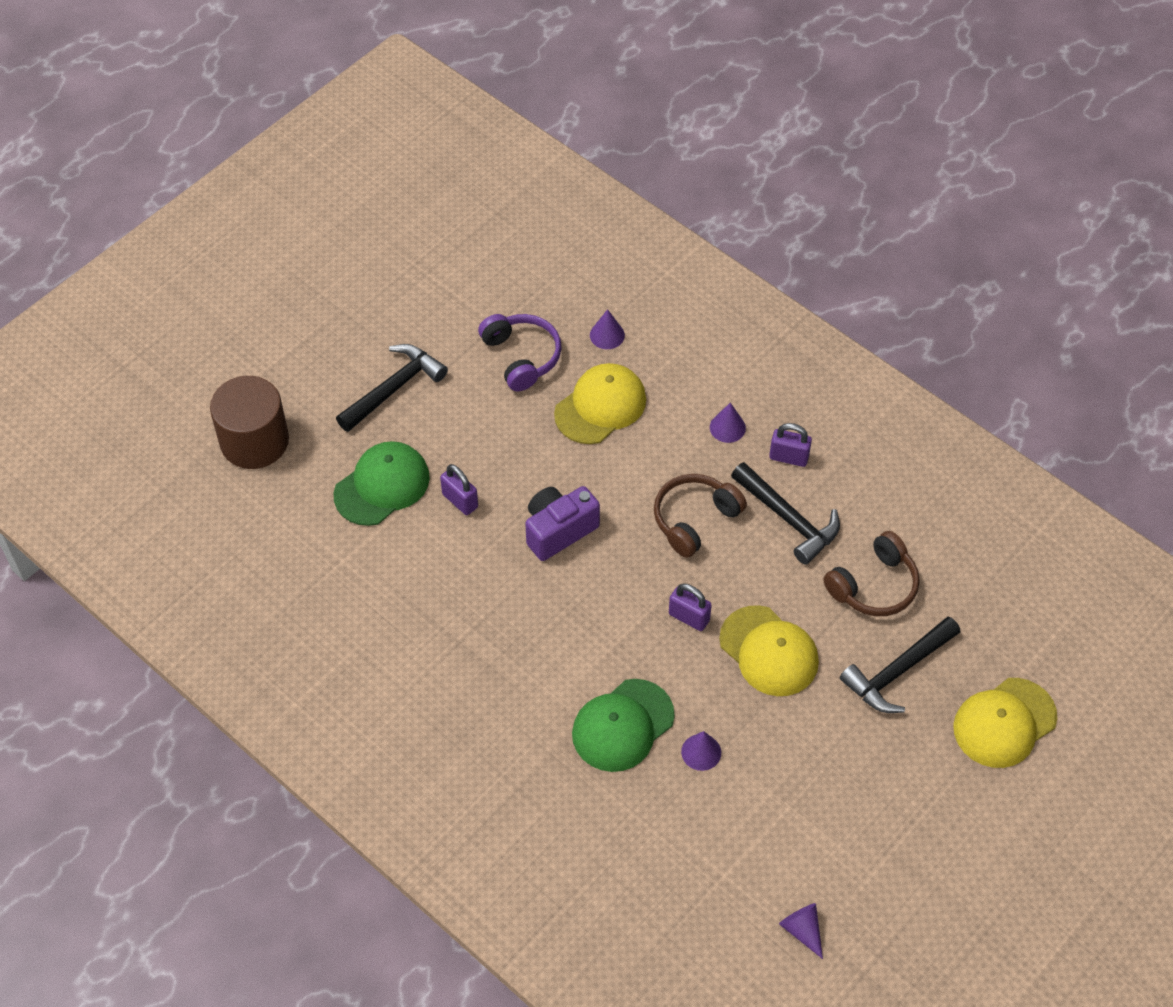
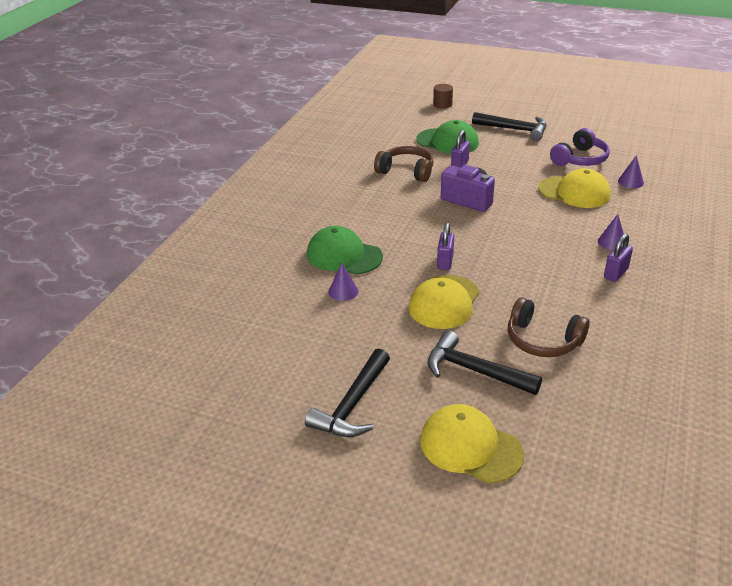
camera: 70 degrees right, 20 degrees down
(254, 441) = (442, 104): brown cylinder -> brown cylinder, size x0.48
(694, 519) = (524, 246): brown headphones -> brown headphones (406, 171)
(788, 457) = (615, 273): purple padlock -> purple padlock turned 45 degrees clockwise
(788, 519) = (563, 285): black hammer -> black hammer (352, 404)
(802, 930) = (222, 371): purple cone -> none

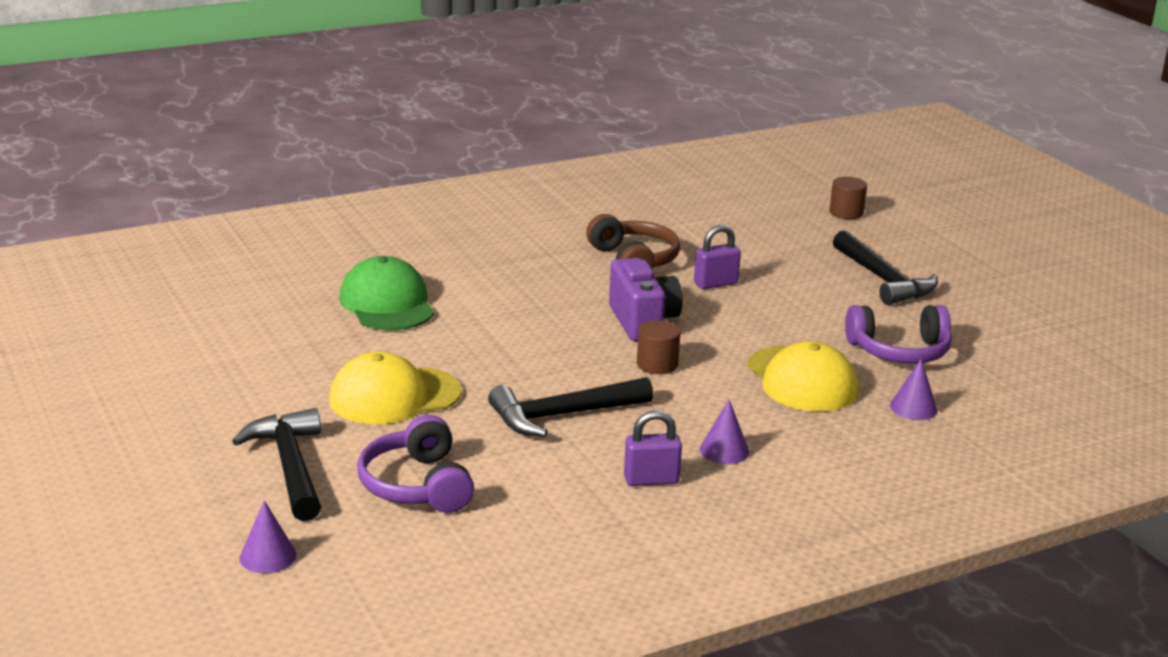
camera: 40 degrees right, 10 degrees down
(343, 291) = (318, 333): purple cone -> purple cone (268, 556)
(352, 404) = (128, 423): black hammer -> black hammer (563, 415)
(445, 262) = (477, 363): purple padlock -> none
(447, 141) = (758, 254): green cap -> none
(470, 447) = (150, 518): yellow cap -> none
(513, 217) = (657, 364): none -> brown cylinder
(542, 340) = (417, 485): brown headphones -> purple headphones

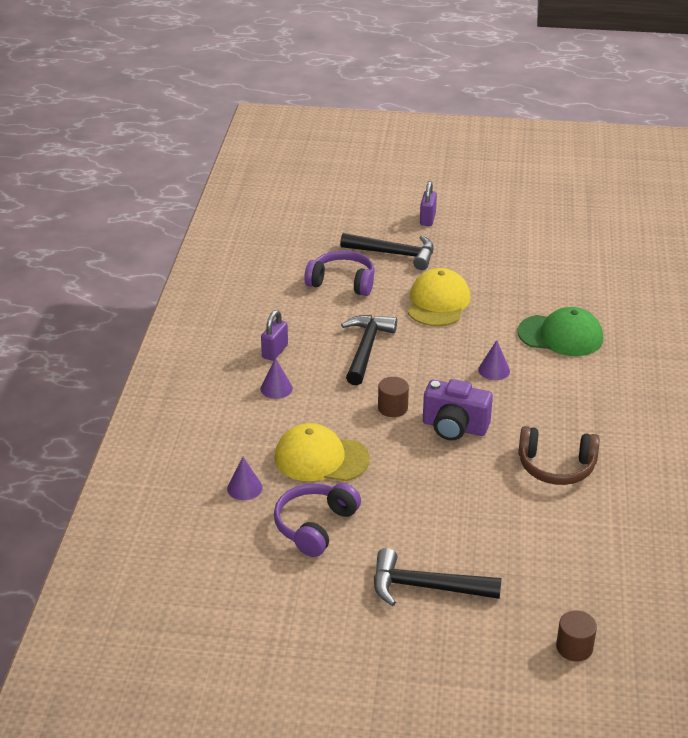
camera: 125 degrees right, 10 degrees up
(268, 556) = (324, 230): purple cone -> purple cone (494, 370)
(715, 283) = (487, 489): purple padlock -> purple padlock (427, 219)

